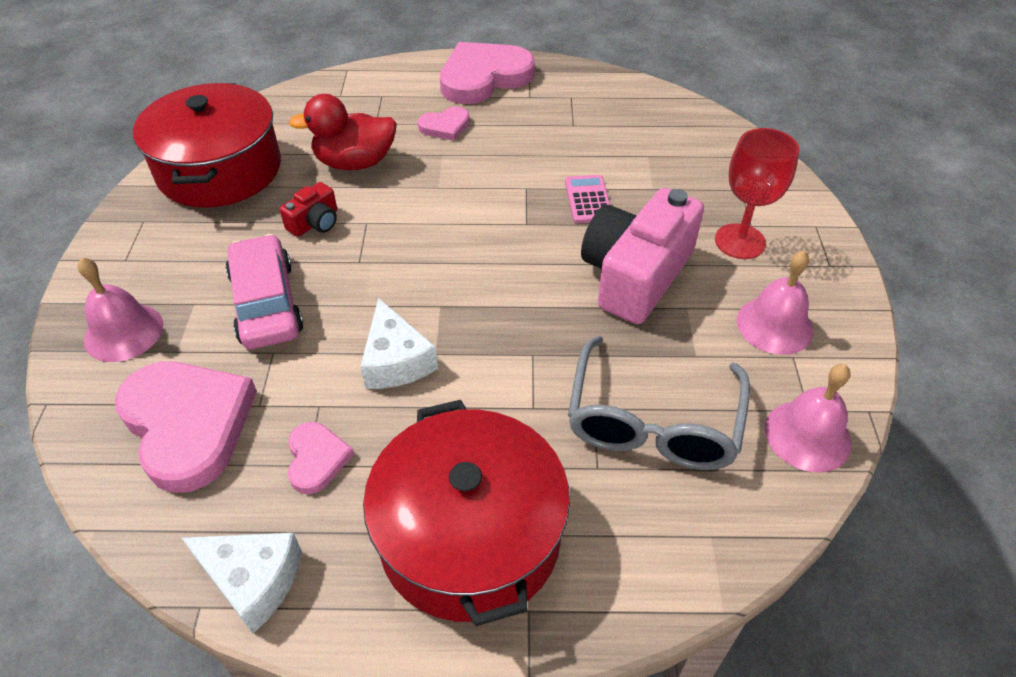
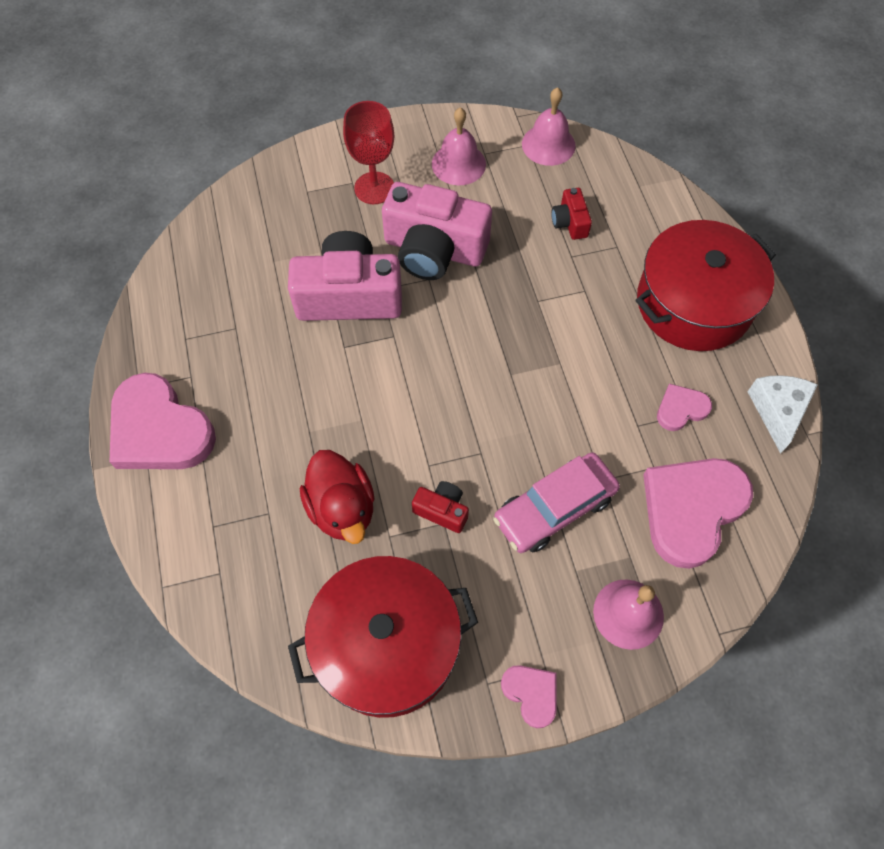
camera: 105 degrees left, 15 degrees up
(396, 360) = (577, 388): white cheese -> none
(445, 126) = (261, 442): pink heart -> pink heart (531, 694)
(588, 200) = (349, 296): pink calculator -> pink camera
(653, 422) = (570, 222): grey glasses -> red camera

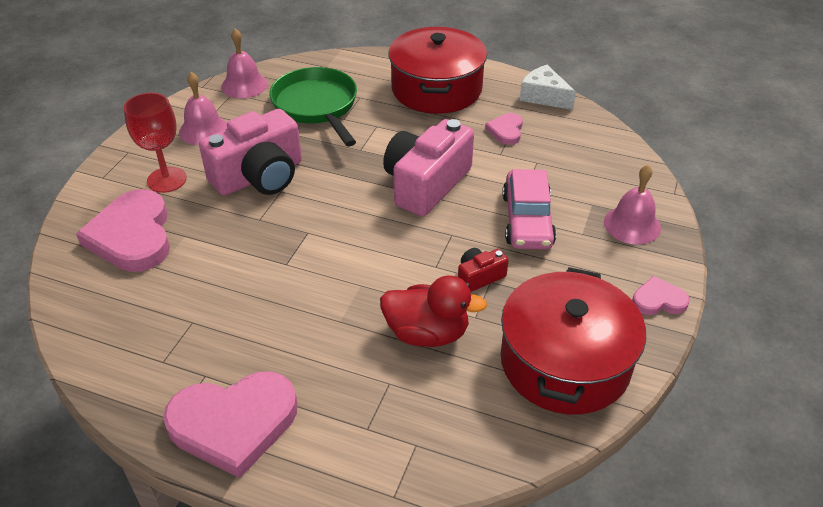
camera: 55 degrees left, 20 degrees down
(349, 296) = (244, 239): pink camera -> pink camera (426, 184)
(570, 222) = (317, 106): red camera -> green pan
(691, 509) = (580, 162): pink heart -> pink heart (132, 236)

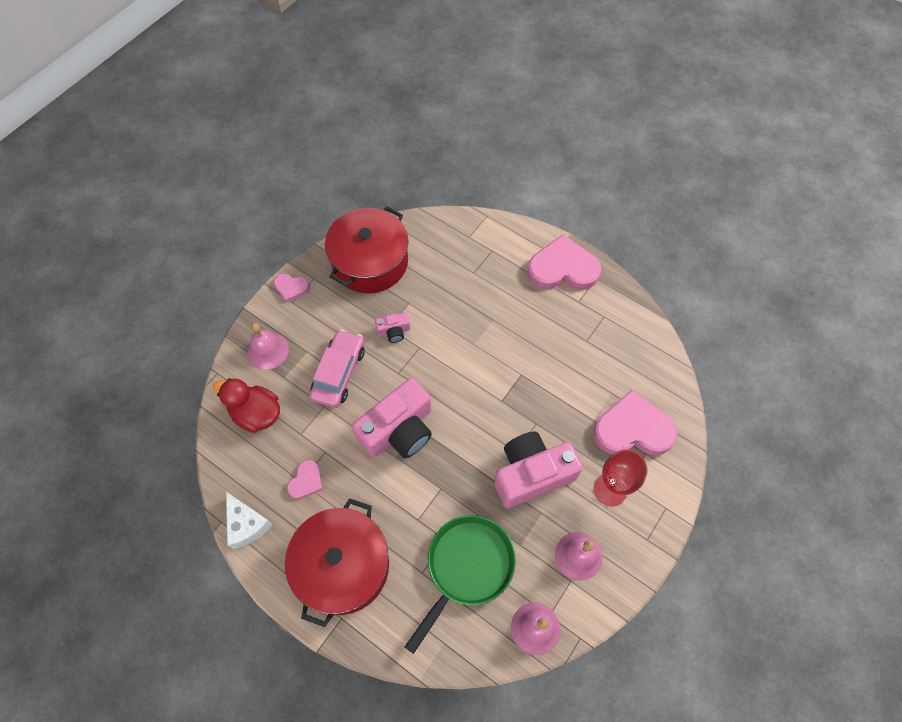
camera: 165 degrees left, 20 degrees up
(132, 236) = (632, 429): pink heart -> pink heart turned 90 degrees counterclockwise
(317, 106) = (467, 567): green pan -> green pan turned 135 degrees counterclockwise
(427, 333) = (442, 298): red duck -> red duck (256, 414)
(479, 277) = (394, 331): red camera -> pink camera

